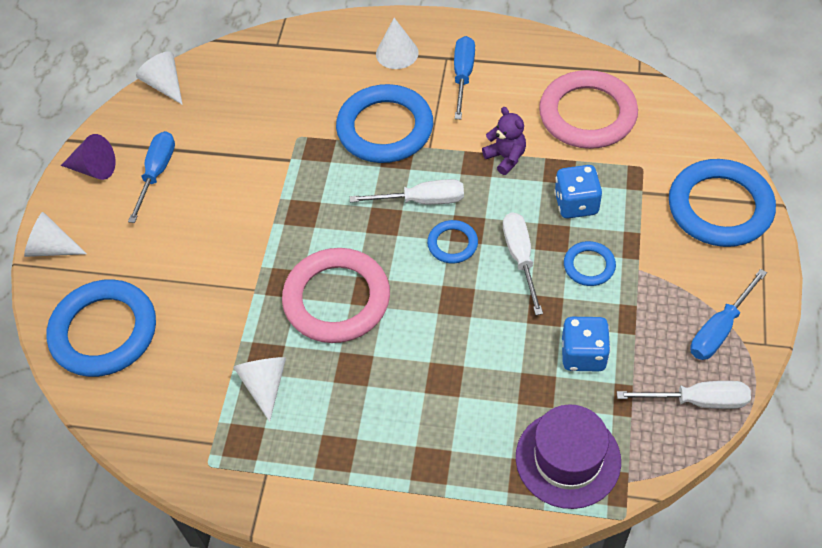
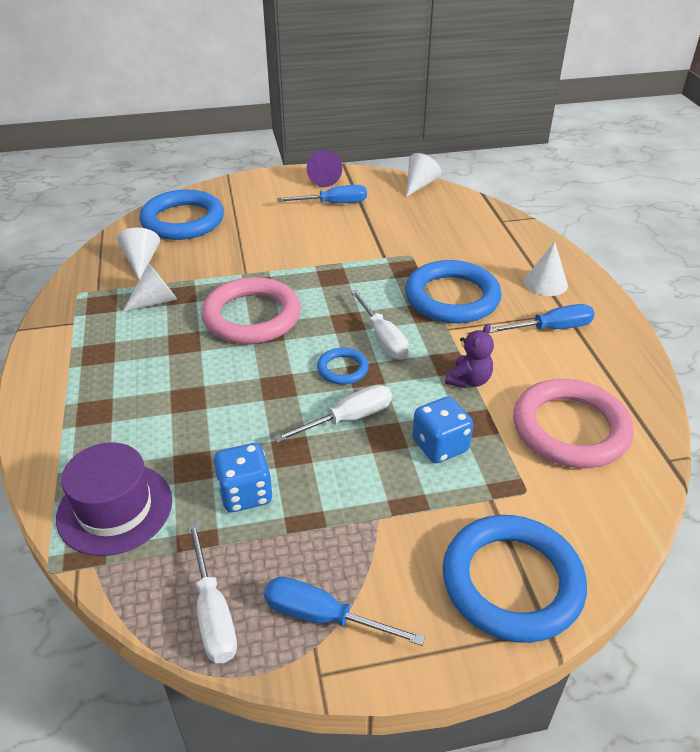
camera: 65 degrees right, 15 degrees down
(52, 248) = (246, 183): white cone -> white cone (141, 261)
(589, 266) = (363, 474): blue ring -> none

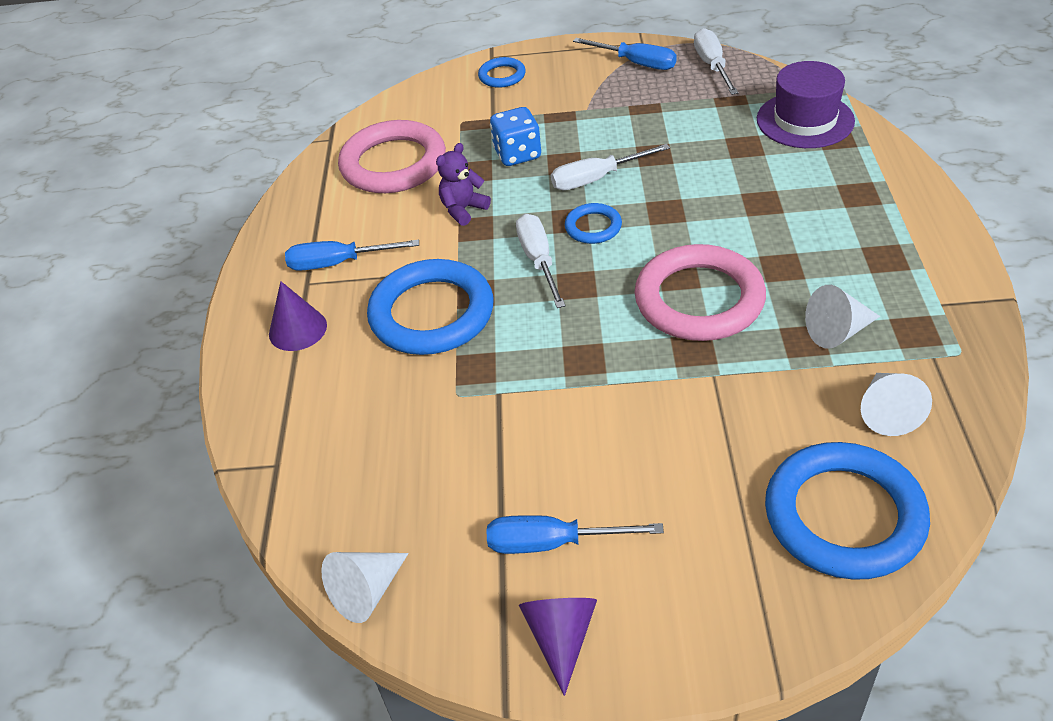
camera: 165 degrees left, 5 degrees up
(245, 494) = (694, 126): blue dice -> none
(512, 582) = (502, 76): blue ring -> blue ring, size x0.48
(545, 283) = (297, 329): white cone -> purple cone

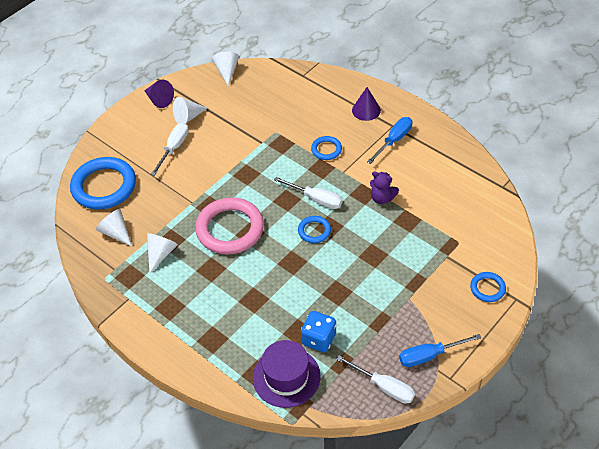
camera: 130 degrees right, 5 degrees up
(393, 164) = (450, 196): pink ring -> none
(432, 313) = (326, 150): blue ring -> blue ring, size x0.48
(463, 209) = (382, 198): purple teddy bear -> purple teddy bear turned 120 degrees clockwise
(517, 154) = (402, 244): blue dice -> blue dice (319, 339)
(553, 543) = (188, 117): blue screwdriver -> white cone
(596, 179) = (346, 257): white screwdriver -> white screwdriver (174, 148)

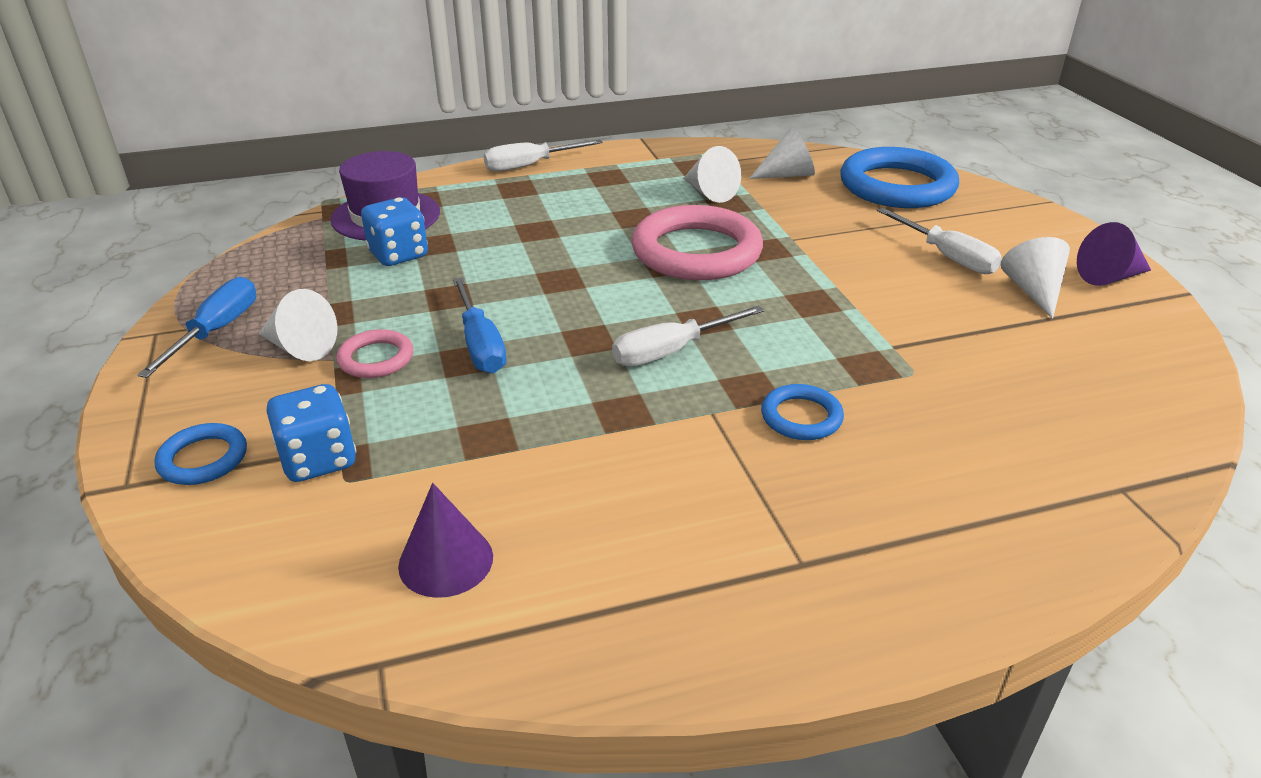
camera: 120 degrees right, 15 degrees down
(227, 71) = (1185, 379): white cone -> white cone (300, 347)
(314, 231) = (598, 322): blue ring -> none
(366, 110) = (900, 541): purple cone -> purple cone (446, 561)
(382, 198) = (583, 431): purple teddy bear -> none
(384, 387) = (248, 274): white screwdriver -> white screwdriver (530, 166)
(394, 140) = (743, 537): blue screwdriver -> blue screwdriver (480, 345)
(397, 284) = (376, 358): none -> pink ring
(458, 256) = (319, 460): none -> blue dice

